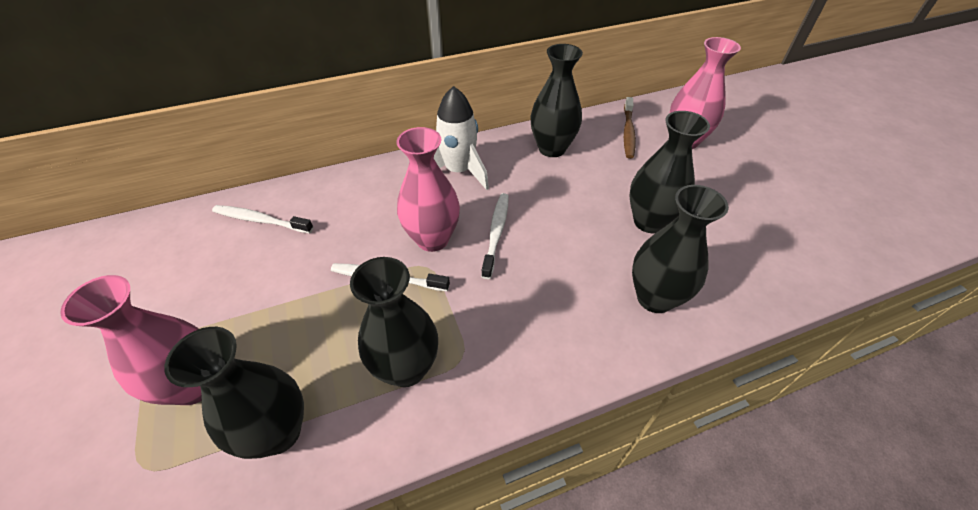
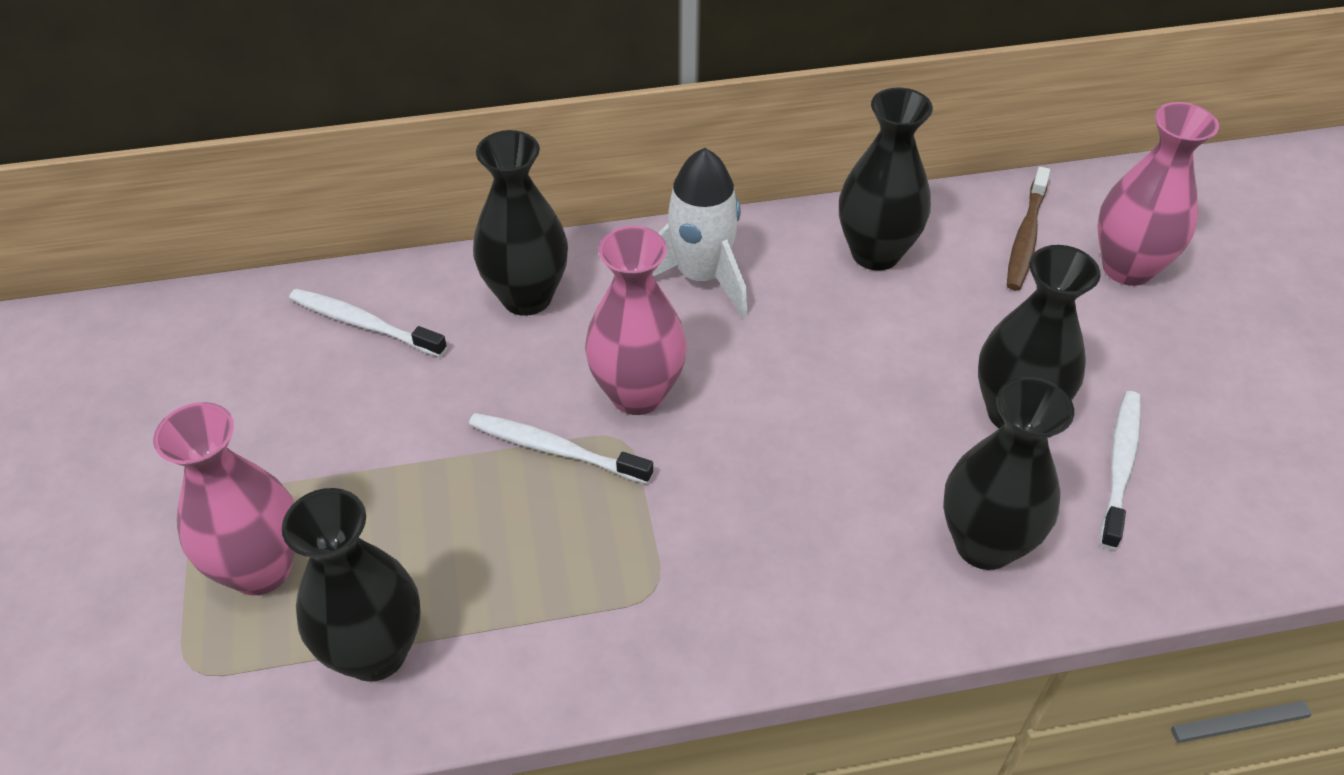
camera: 10 degrees right, 0 degrees up
(406, 368) = (567, 592): black vase -> black vase (527, 297)
(496, 233) = (745, 398): white toothbrush -> white toothbrush (1120, 466)

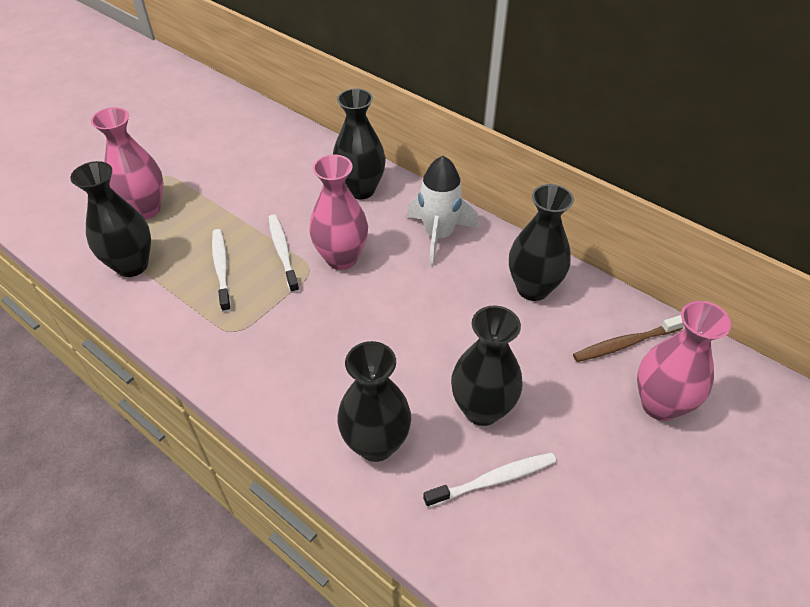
camera: 50 degrees right, 0 degrees up
(364, 324) = (293, 155): white toothbrush -> white toothbrush (222, 268)

